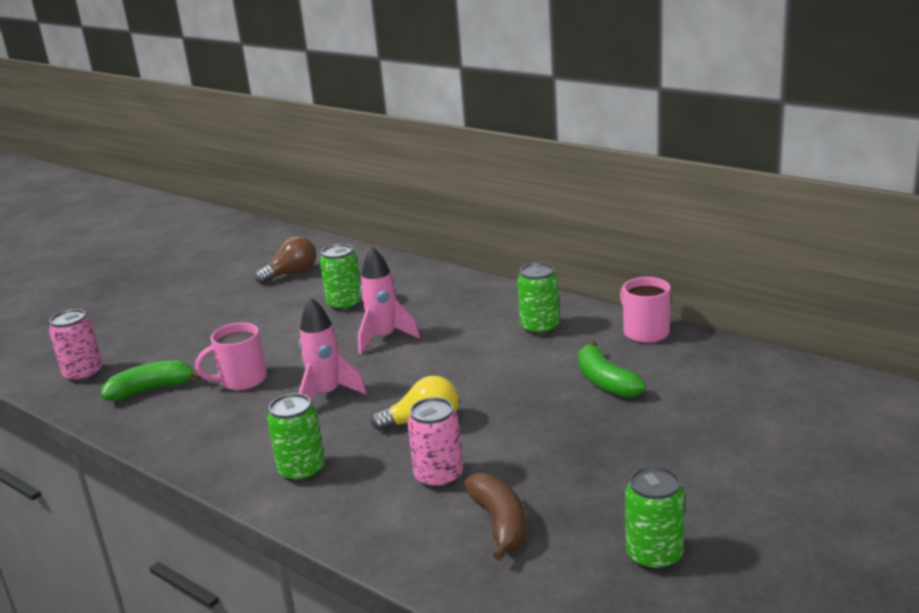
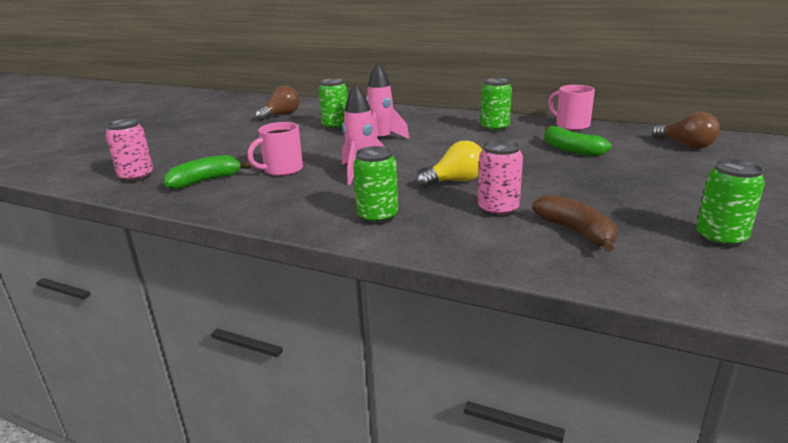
camera: 15 degrees left, 0 degrees up
(764, 390) = (686, 145): none -> brown light bulb

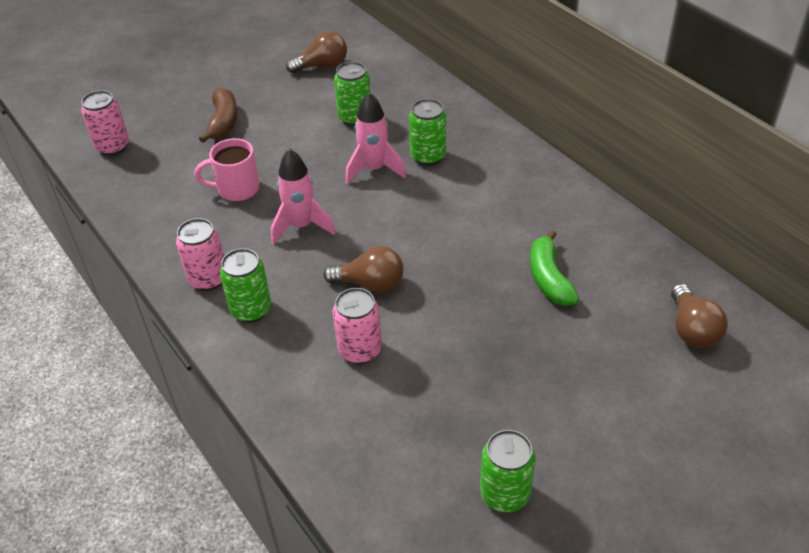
camera: 30 degrees right, 20 degrees up
(205, 181) = (160, 180): green banana -> none
(316, 213) = (208, 279): none -> pink can
(455, 181) = (370, 284): yellow light bulb -> brown light bulb
(494, 128) = (517, 194): green can -> green can (428, 156)
(571, 125) = (612, 225): pink mug -> none
(576, 232) = (390, 417): brown banana -> brown banana (223, 122)

